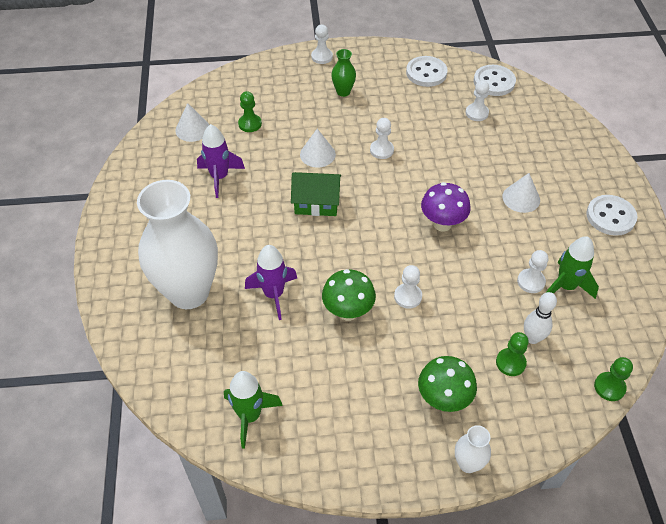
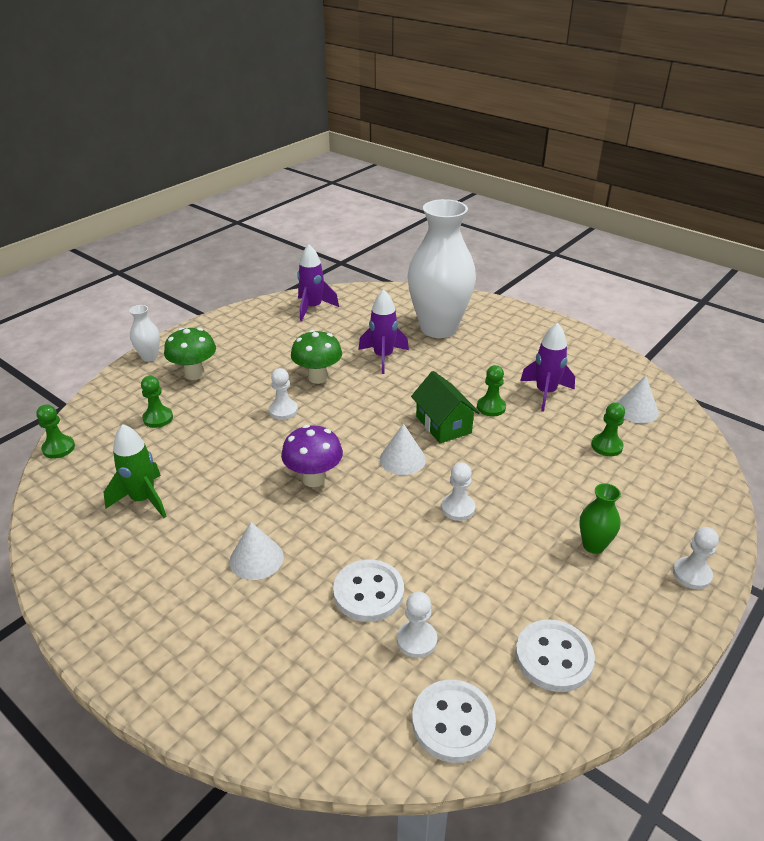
camera: 135 degrees right, 15 degrees down
(250, 416) = (313, 308): green rocket -> purple rocket
(269, 193) = (491, 407): none -> green pawn
(316, 203) = (443, 424): green house -> green house turned 75 degrees counterclockwise
(317, 154) = (507, 462): white cone -> white cone (402, 459)
(531, 282) = (182, 483): white pawn -> none
(532, 338) = (150, 443): white bowling pin -> none
(610, 216) = (130, 608): white button -> white button (368, 592)

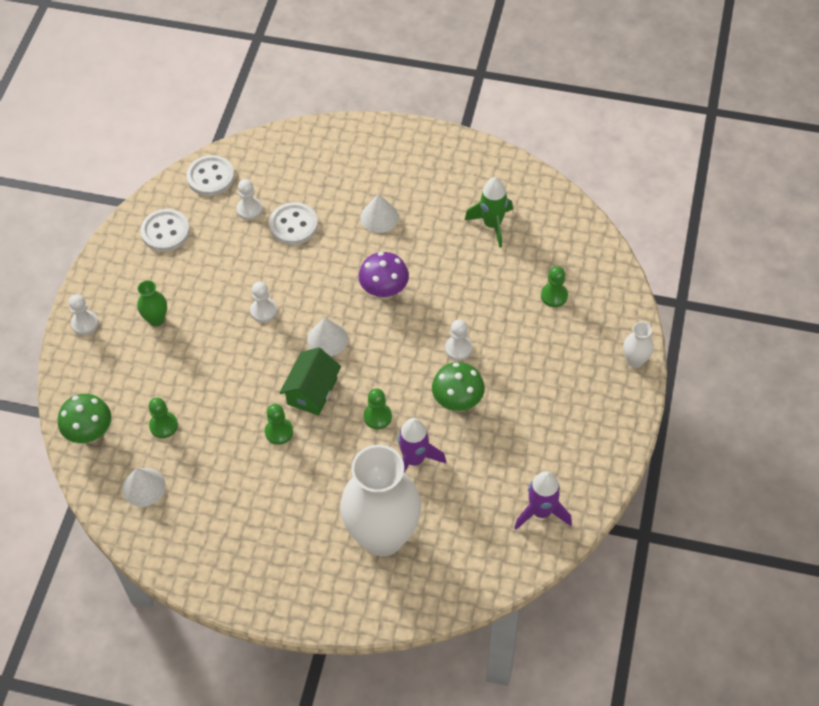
camera: 155 degrees right, 20 degrees up
(58, 448) = (599, 237): green pawn -> green pawn (377, 417)
(194, 374) = (572, 357): green mushroom -> green mushroom (90, 434)
(443, 424) = (312, 391): green house -> green house turned 75 degrees clockwise
(545, 393) = (234, 474): purple rocket -> none

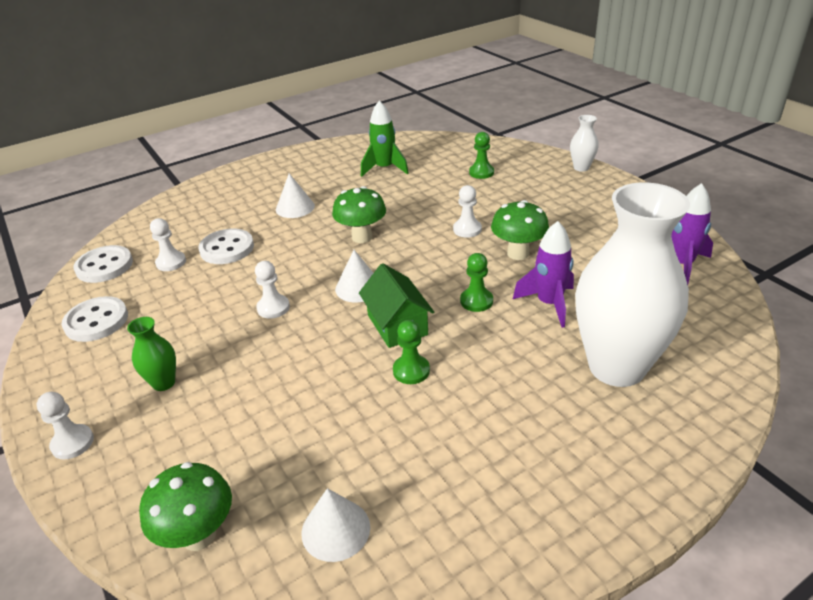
camera: 45 degrees left, 20 degrees down
(163, 425) = (284, 456): green pawn -> none
(384, 292) = (362, 237): purple mushroom -> green mushroom

